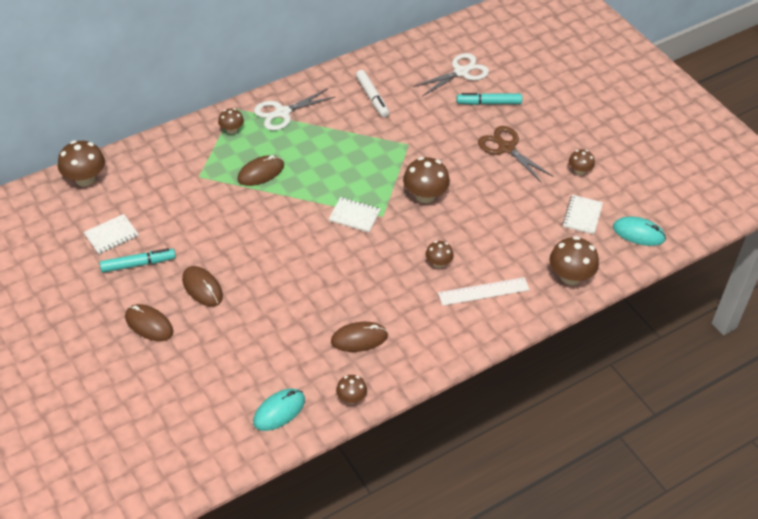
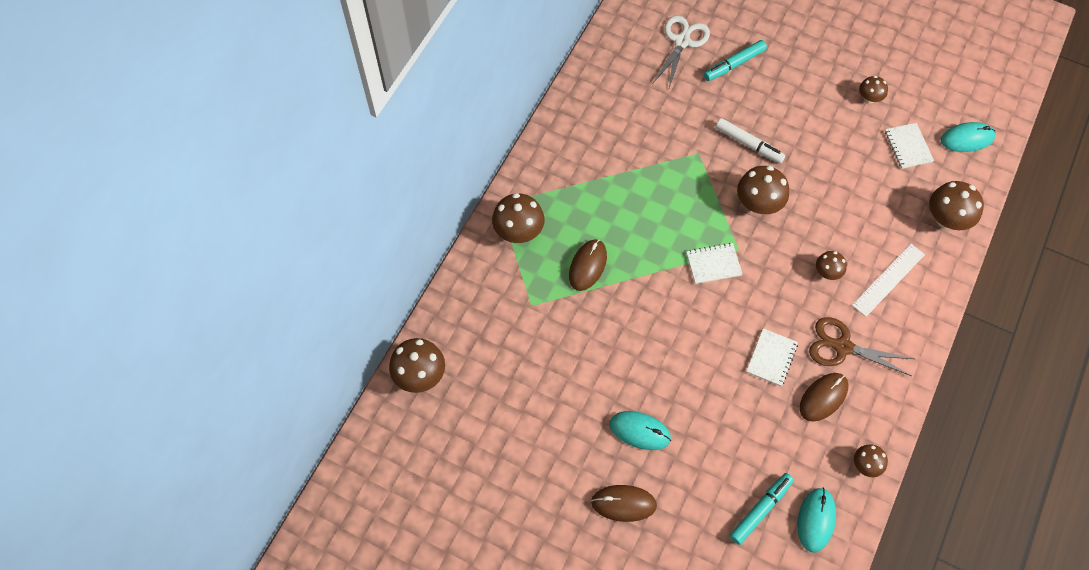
camera: 30 degrees left, 15 degrees up
(111, 235) = (503, 425): white notebook -> white notebook (771, 358)
(138, 264) = (557, 442): turquoise marker -> turquoise marker (760, 510)
(202, 288) = (639, 431): brown mouse -> turquoise mouse
(231, 130) = (518, 231): brown mushroom -> brown mushroom, size x1.73
(282, 113) = (552, 183): white scissors -> none
(372, 97) = (623, 117): white marker -> white marker (748, 144)
(506, 148) = (788, 108): brown scissors -> brown scissors (843, 347)

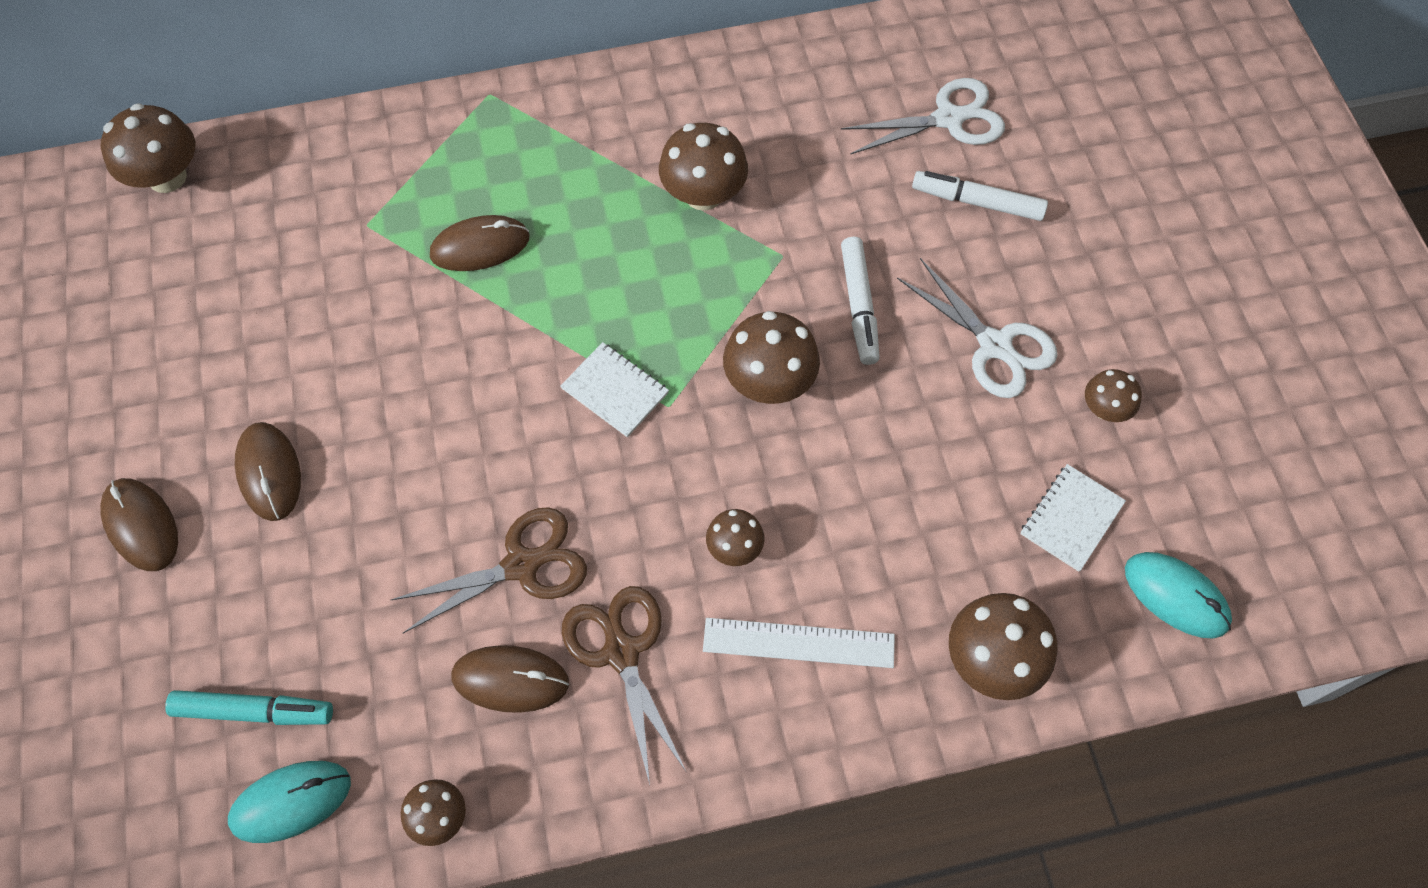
camera: 50 degrees right, 0 degrees up
(518, 231) = (466, 139): brown mushroom -> brown mushroom (703, 194)
(639, 431) = (269, 472): turquoise mouse -> brown mouse
(734, 64) = (977, 202): turquoise marker -> white marker
(771, 358) = (521, 565): white notebook -> brown scissors
(809, 112) = (994, 345): none -> white scissors

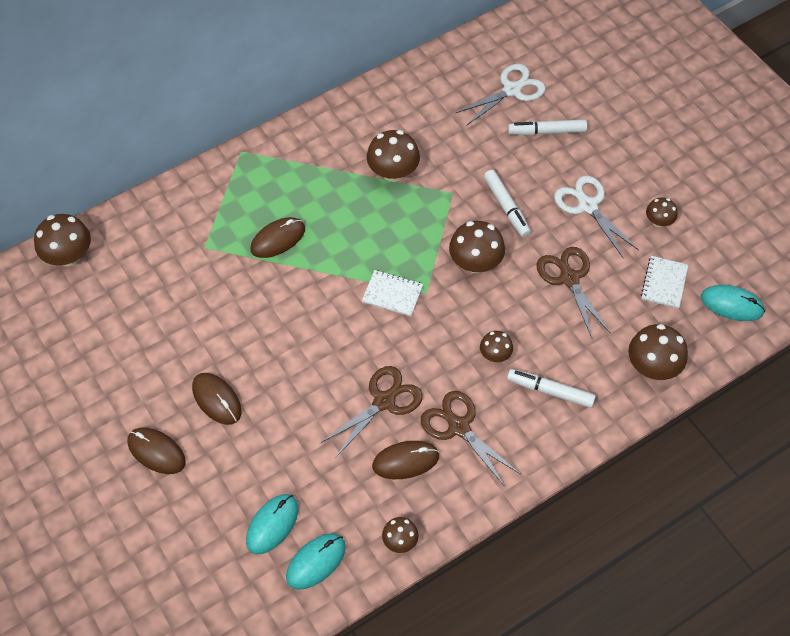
camera: 20 degrees left, 5 degrees down
(254, 711) = (272, 524): turquoise marker -> turquoise mouse
(798, 642) = (550, 391): white ruler -> white marker
(912, 458) = (569, 278): none -> brown scissors
(994, 345) = (588, 206): white scissors -> white scissors turned 150 degrees counterclockwise

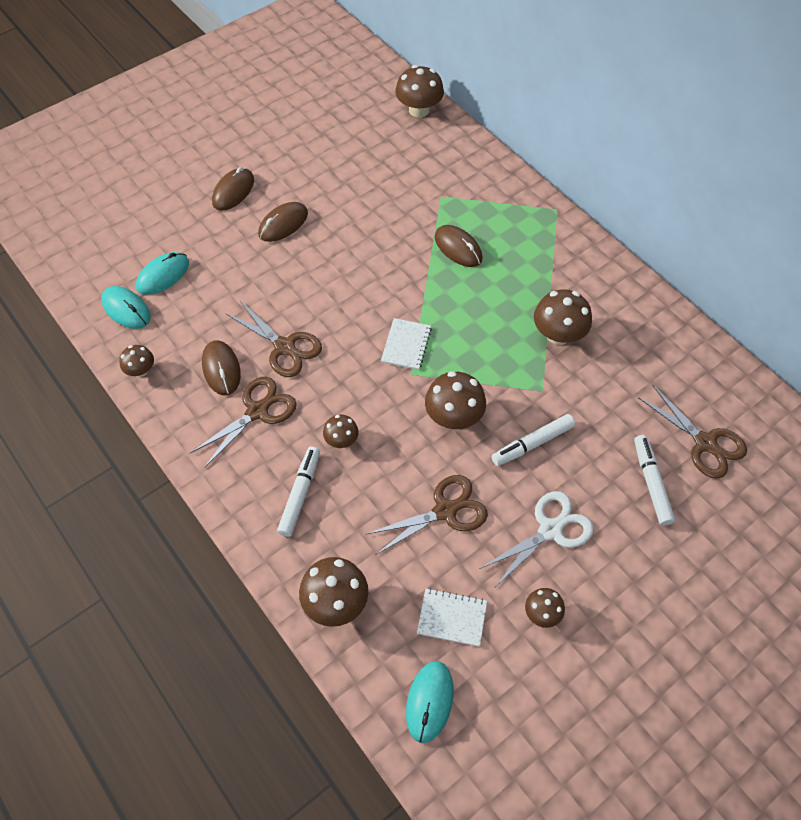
camera: 85 degrees right, 0 degrees up
(272, 524) = (163, 275): turquoise mouse -> turquoise mouse turned 75 degrees counterclockwise
(511, 90) = (704, 443): white scissors -> brown scissors

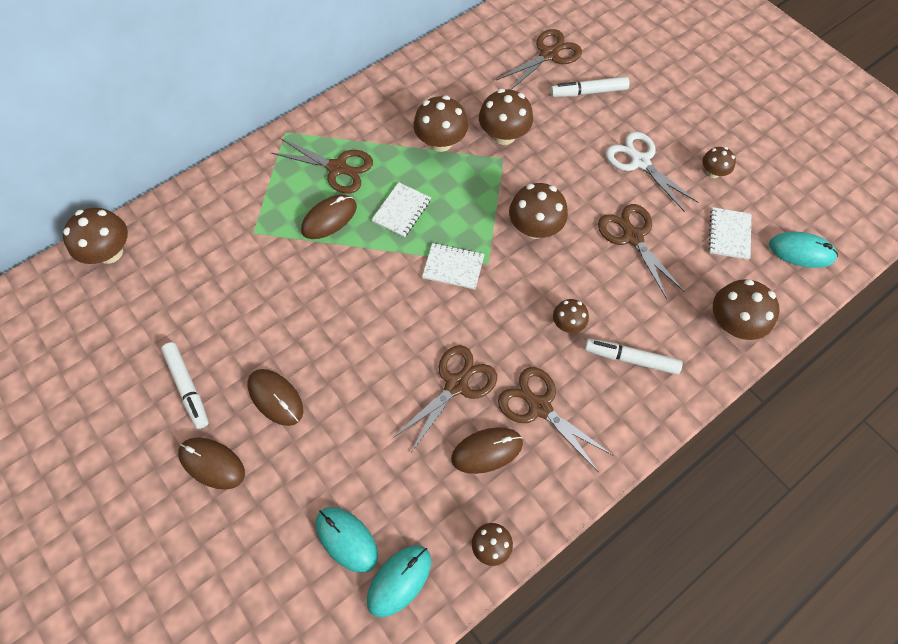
camera: 90 degrees left, 5 degrees up
(469, 303) = (401, 211): none -> white notebook
(517, 251) = (337, 168): none -> brown scissors
(532, 443) = (559, 169): white marker -> white marker (187, 387)
(574, 392) = (504, 135): none -> brown mushroom

